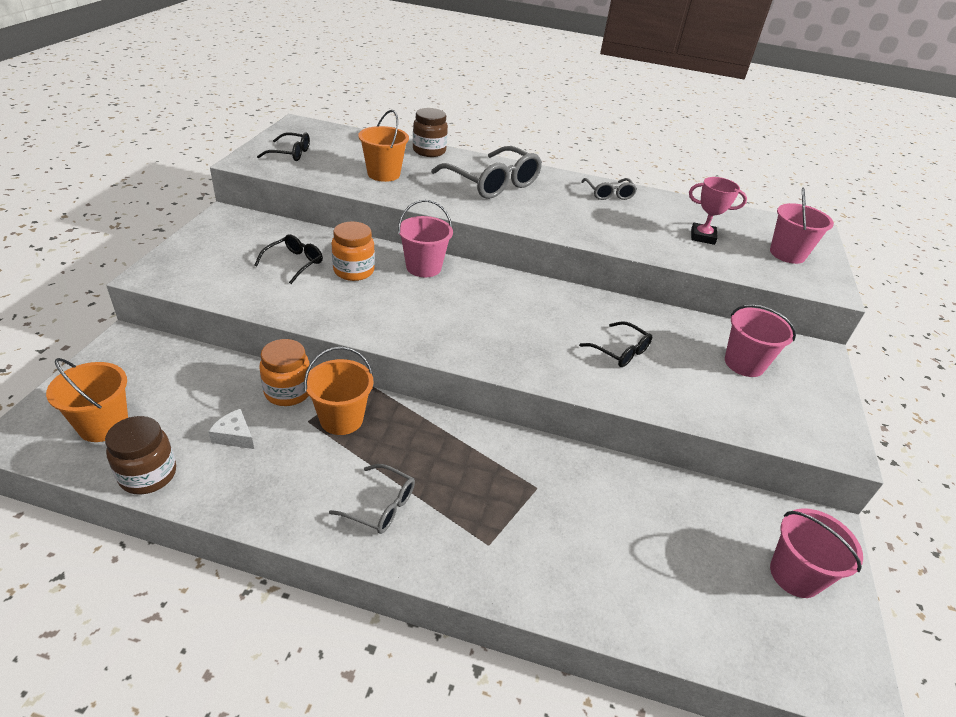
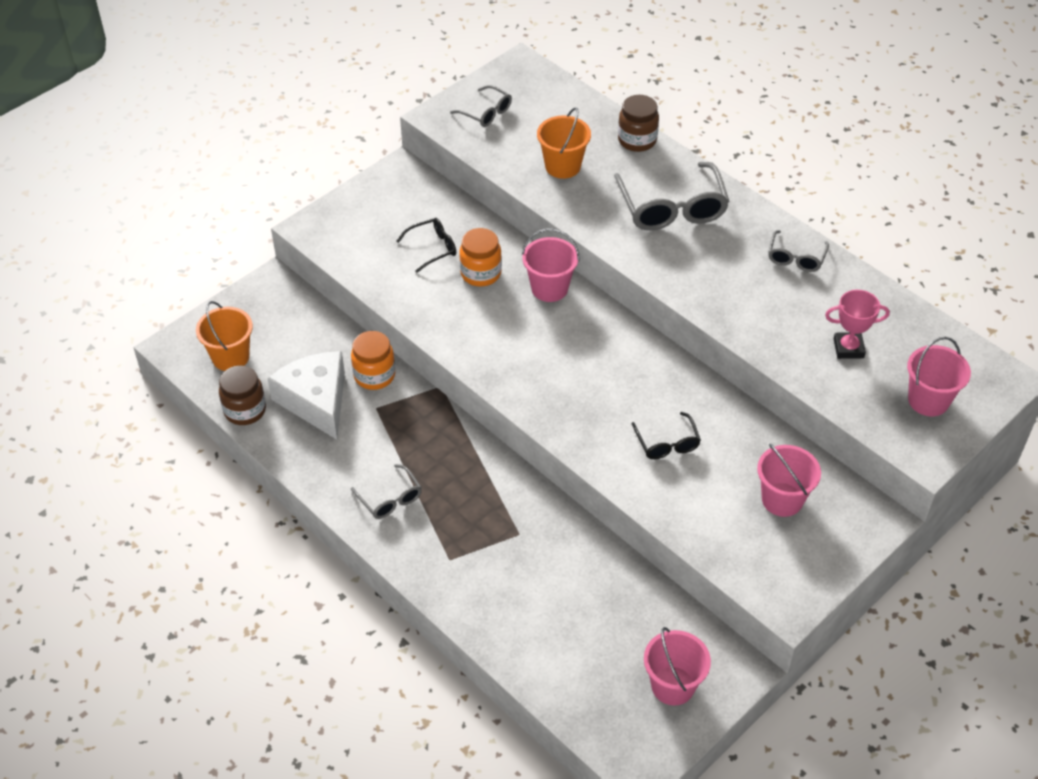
camera: 35 degrees right, 10 degrees up
(234, 436) = (316, 401): white cheese -> white cheese, size x2.37
(290, 153) = (486, 113): black glasses -> grey glasses
(341, 419) = (402, 416): orange bucket -> none
(702, 237) = (848, 348): pink trophy -> pink trophy turned 45 degrees counterclockwise

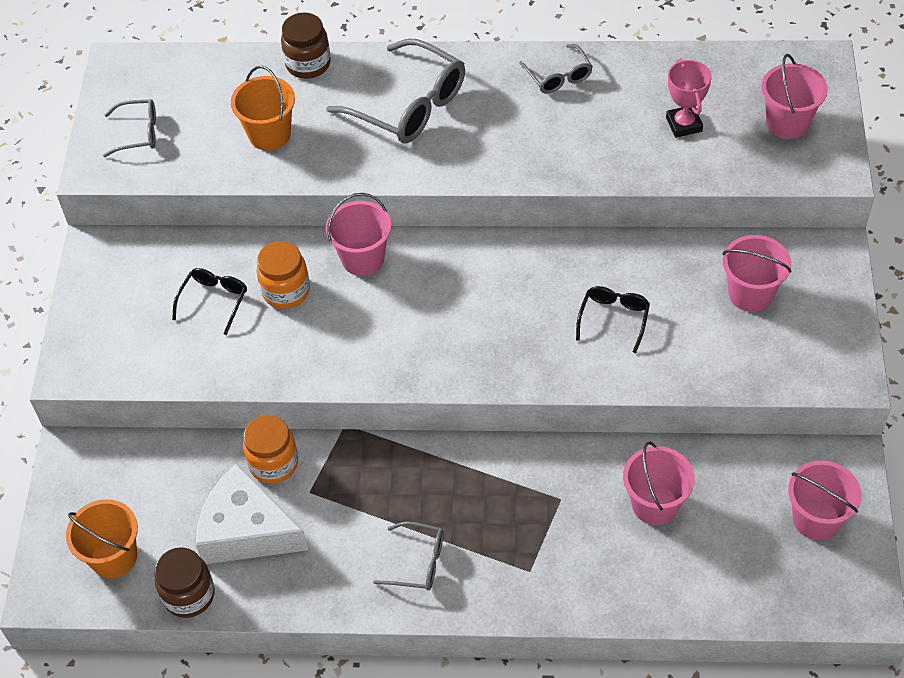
camera: 40 degrees left, 5 degrees up
(575, 587) = (655, 504): none -> pink bucket
(667, 443) = (614, 319): black glasses -> black glasses turned 105 degrees counterclockwise
(848, 348) = (684, 124): pink trophy -> pink trophy turned 60 degrees counterclockwise

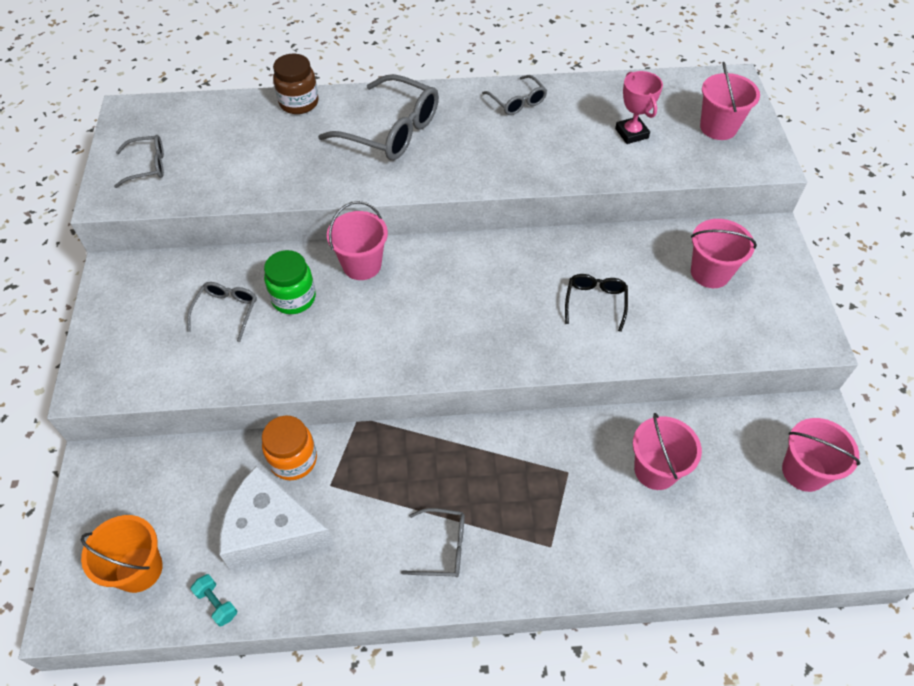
camera: 10 degrees left, 0 degrees up
(189, 595) = (217, 603): brown jar -> turquoise dumbbell
(214, 301) = (226, 311): black glasses -> grey glasses
(269, 134) = (268, 161): orange bucket -> none
(286, 291) = (293, 298): orange jar -> green jar

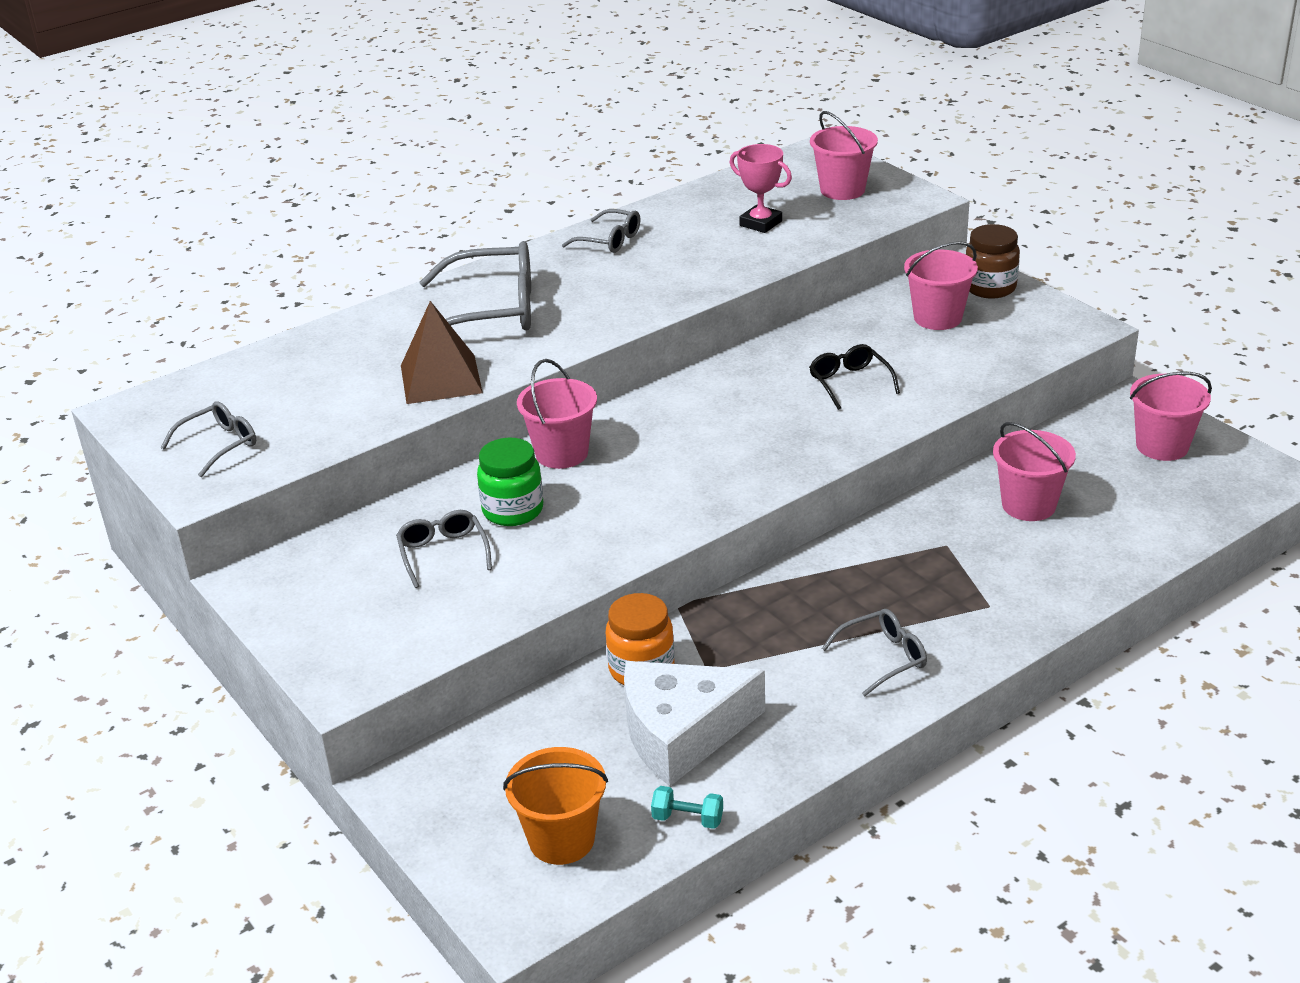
camera: 30 degrees left, 20 degrees down
(299, 103) = (349, 327): brown jar -> brown jar (990, 288)
(310, 176) = (441, 379): none -> brown pyramid

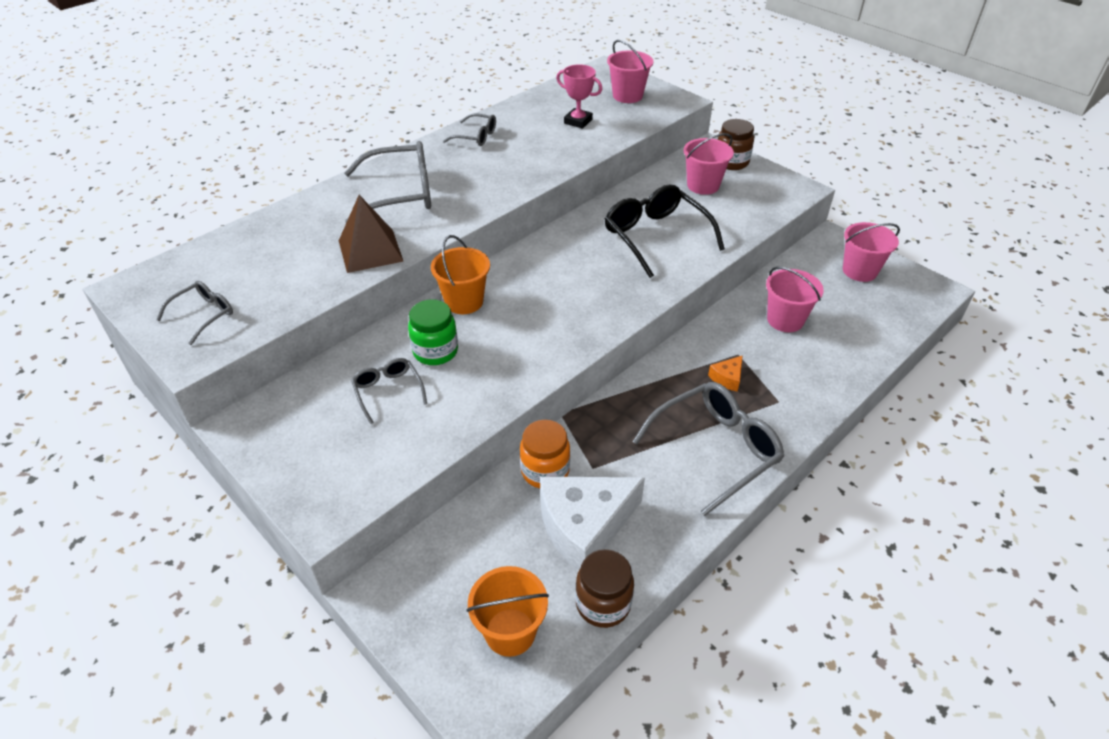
camera: 10 degrees left, 10 degrees up
(561, 453) = (464, 301): pink bucket -> orange bucket
(687, 819) = (603, 604): turquoise dumbbell -> brown jar
(849, 383) = (656, 236): black glasses -> black glasses, size x1.88
(883, 658) = (715, 449): grey glasses -> grey glasses, size x1.88
(923, 574) = (727, 378): none -> orange cheese

